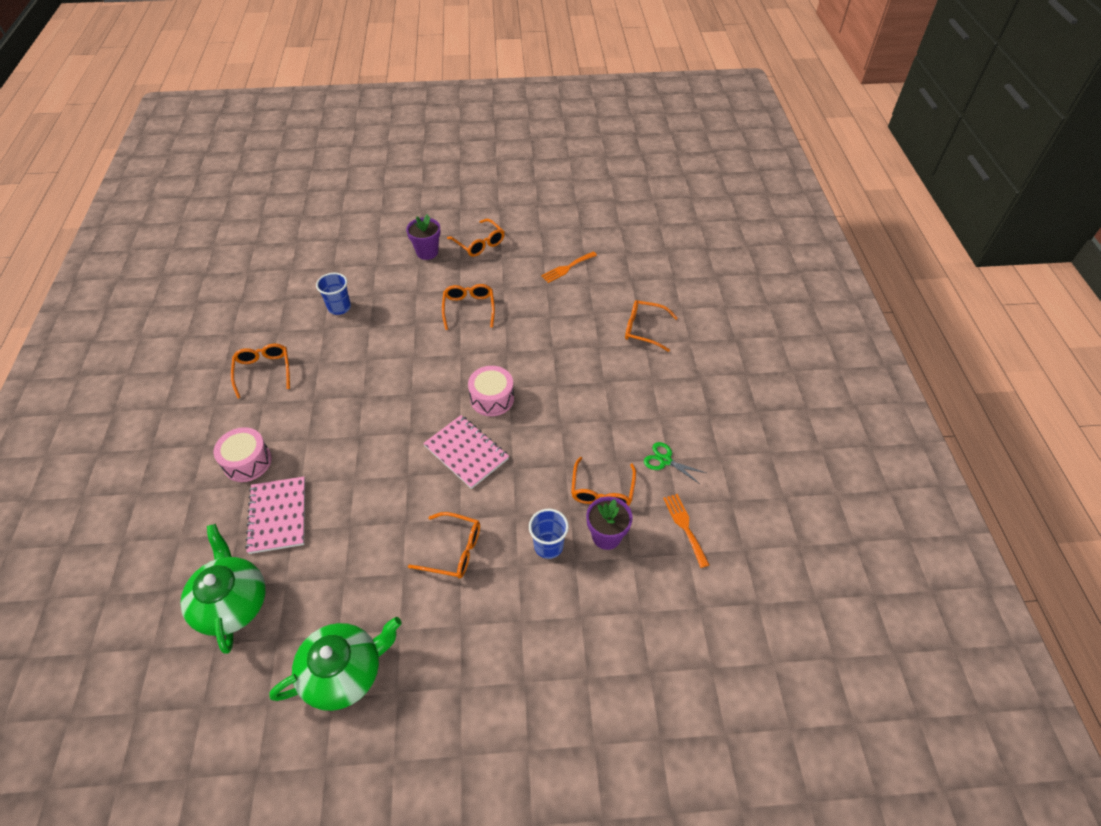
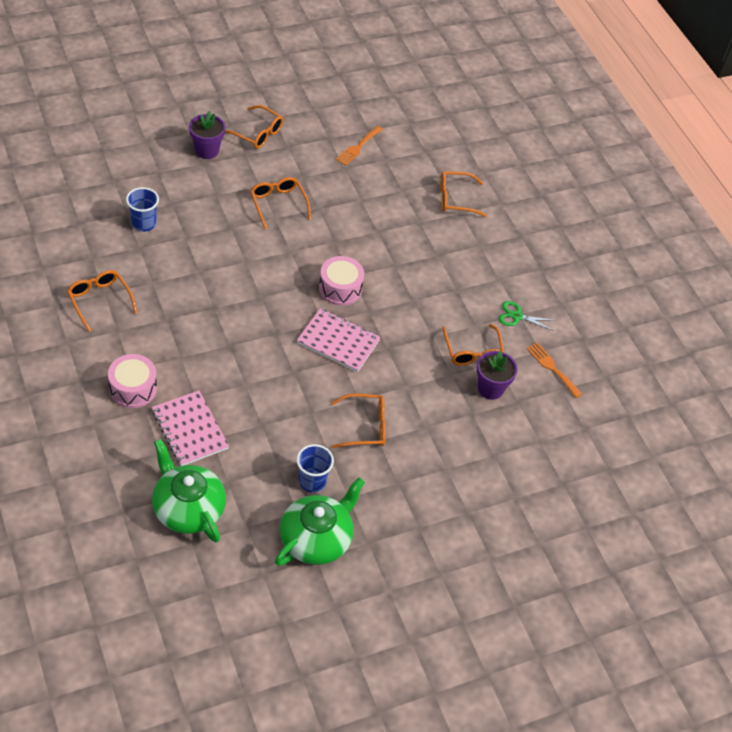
camera: 25 degrees left, 0 degrees up
(548, 546) = (445, 406): blue cup -> blue cup (312, 481)

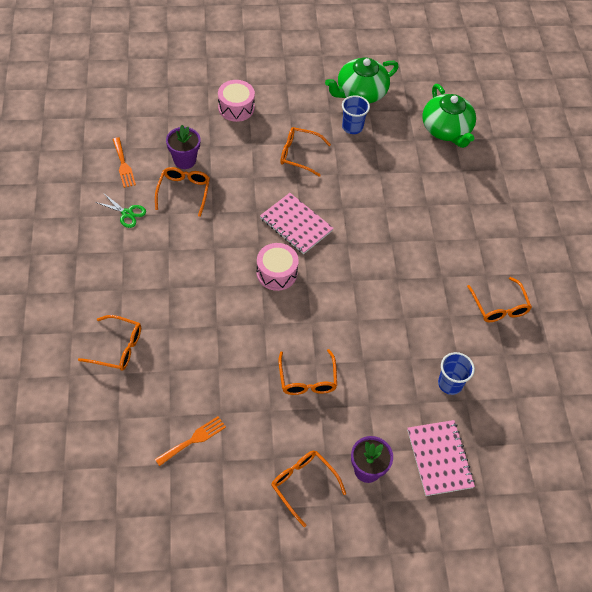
camera: 160 degrees left, 5 degrees up
(133, 388) = (477, 222): pink drum -> pink drum (236, 108)
(190, 429) = (436, 181): pink notebook -> pink notebook (439, 458)

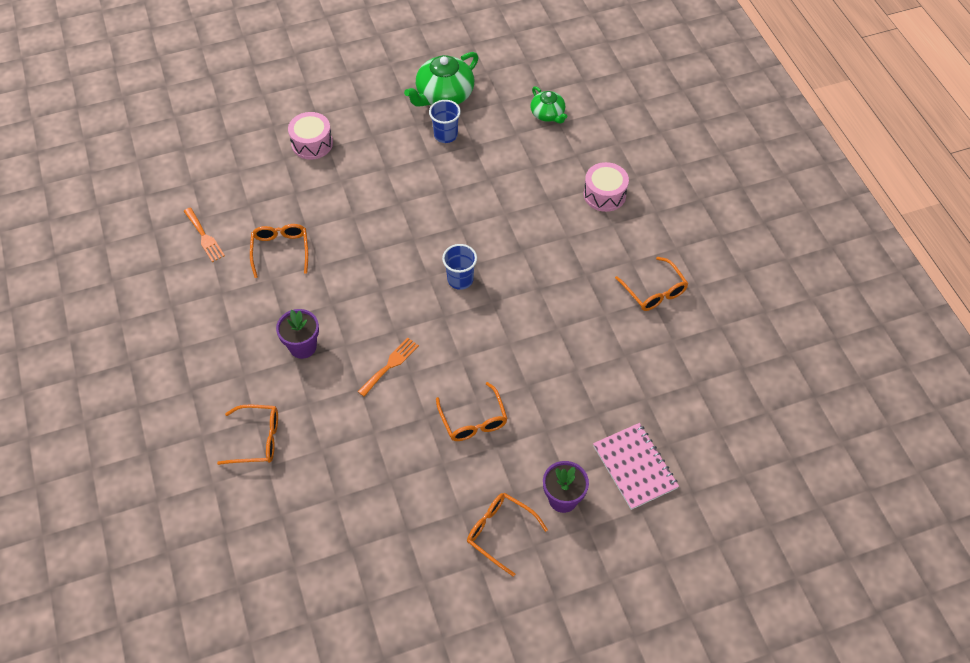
camera: 10 degrees left, 0 degrees up
(127, 213) = (224, 290): green scissors -> none
(185, 160) = (271, 215): purple flower pot -> purple flower pot (303, 346)
(193, 440) = (369, 516): orange fork -> orange fork (390, 365)
(276, 273) = (408, 314): pink drum -> pink drum (604, 194)
(296, 224) = (414, 256): pink notebook -> none
(299, 154) = (396, 179): orange glasses -> none
(446, 130) = (548, 114): green teapot -> green teapot, size x0.59
(450, 384) = (624, 386): blue cup -> blue cup (460, 279)

